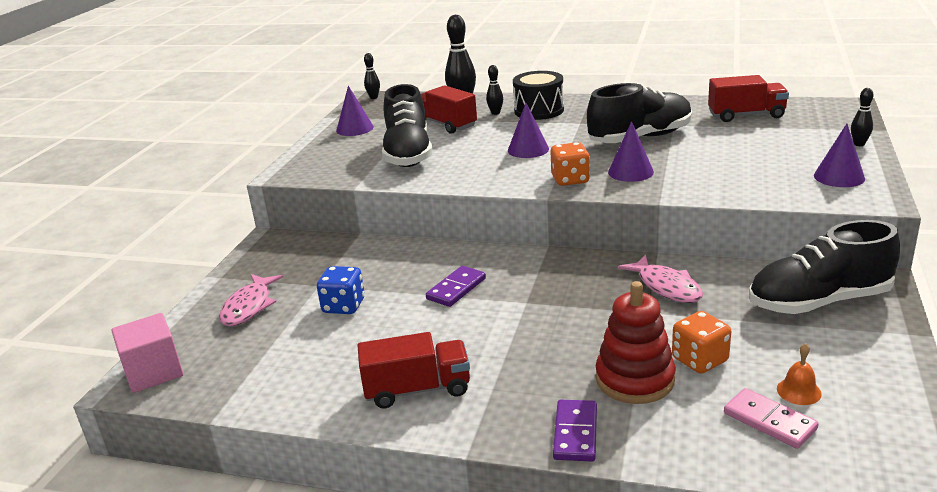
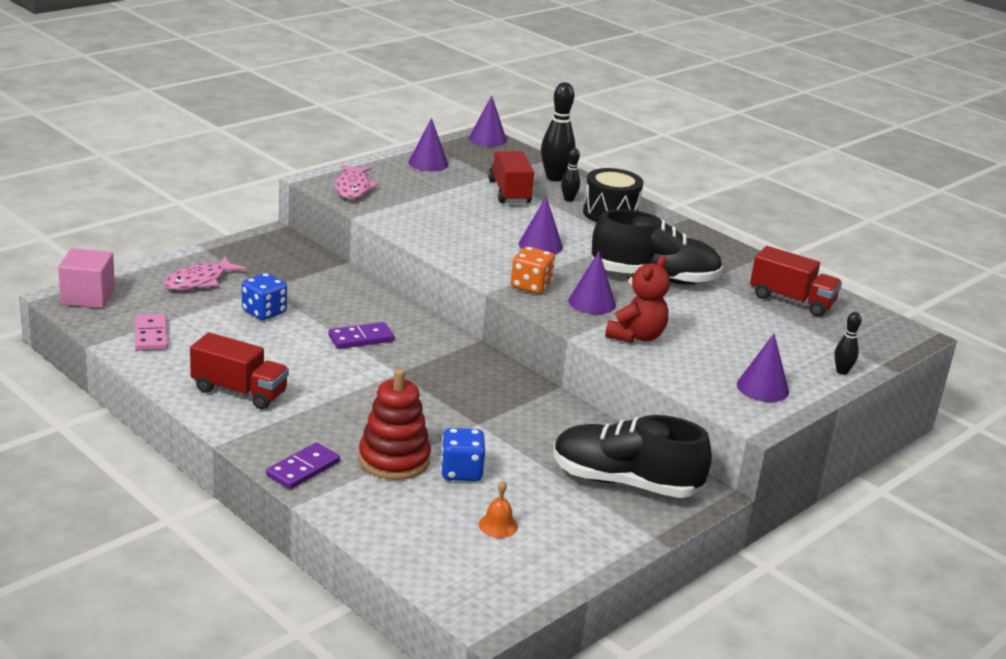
camera: 25 degrees right, 0 degrees up
(374, 97) = (487, 139): black bowling pin -> purple cone
(408, 154) = (437, 206): black shoe -> none
(666, 287) = (522, 414): pink fish -> pink fish (353, 188)
(699, 360) = (461, 472): orange dice -> blue dice
(700, 181) = (636, 336): none -> red teddy bear
(769, 421) = (444, 530): pink domino -> pink domino (151, 335)

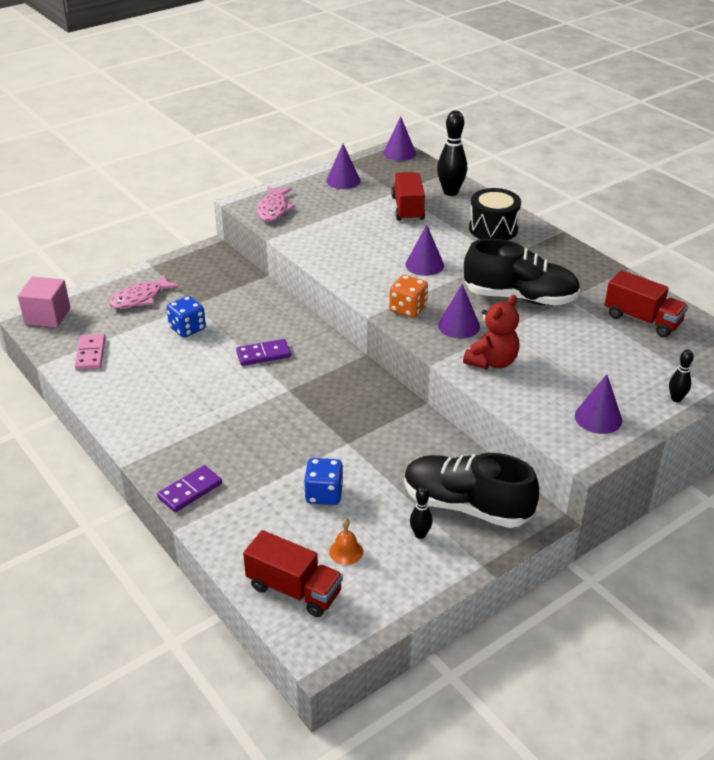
camera: 10 degrees right, 10 degrees up
(239, 391) = (152, 411): red truck -> red truck (294, 590)
(394, 460) = (268, 481): red stacking toy -> none
(568, 199) = (458, 215): black bowling pin -> black bowling pin (420, 534)

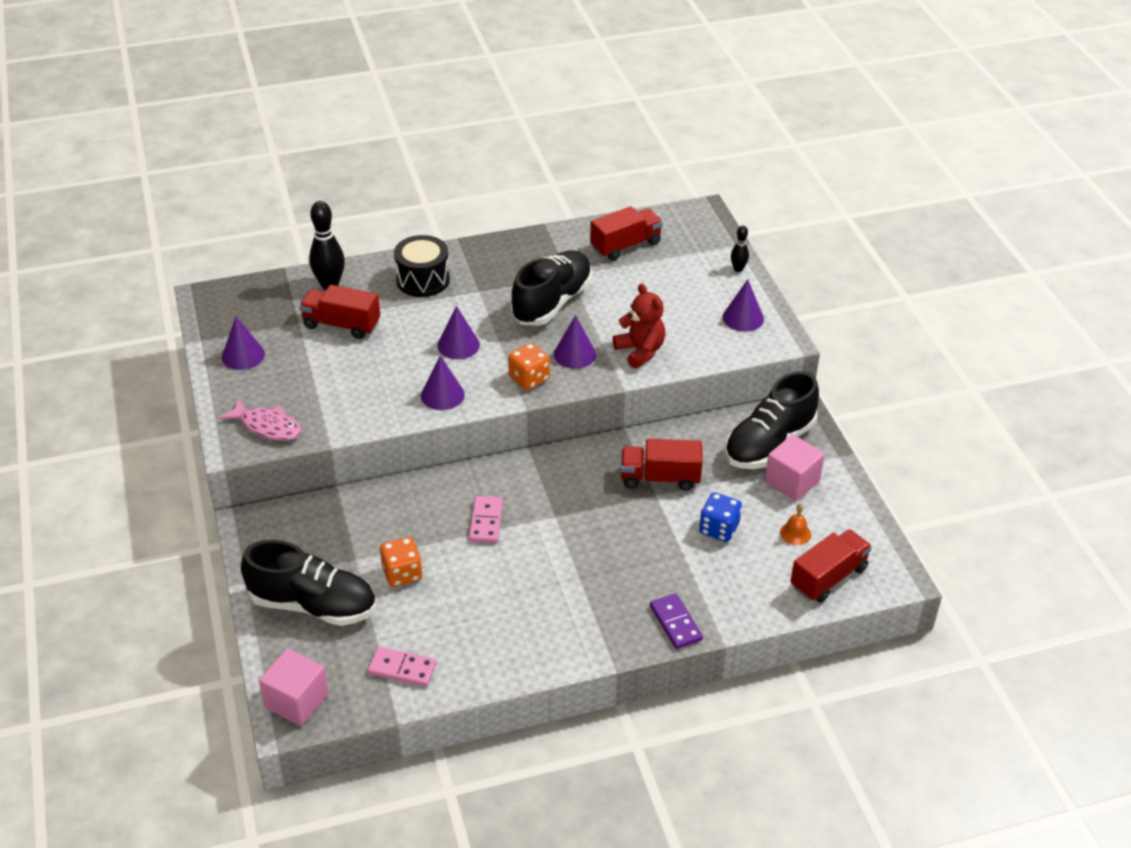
camera: 70 degrees left, 5 degrees up
(140, 298) = (313, 605): pink fish -> black shoe
(187, 329) = (402, 573): blue dice -> orange dice
(263, 354) = (486, 521): purple domino -> pink domino
(371, 440) = (660, 478): none -> red truck
(399, 153) = (213, 295): purple cone -> purple cone (442, 395)
(420, 534) = (792, 481): black bowling pin -> pink cube

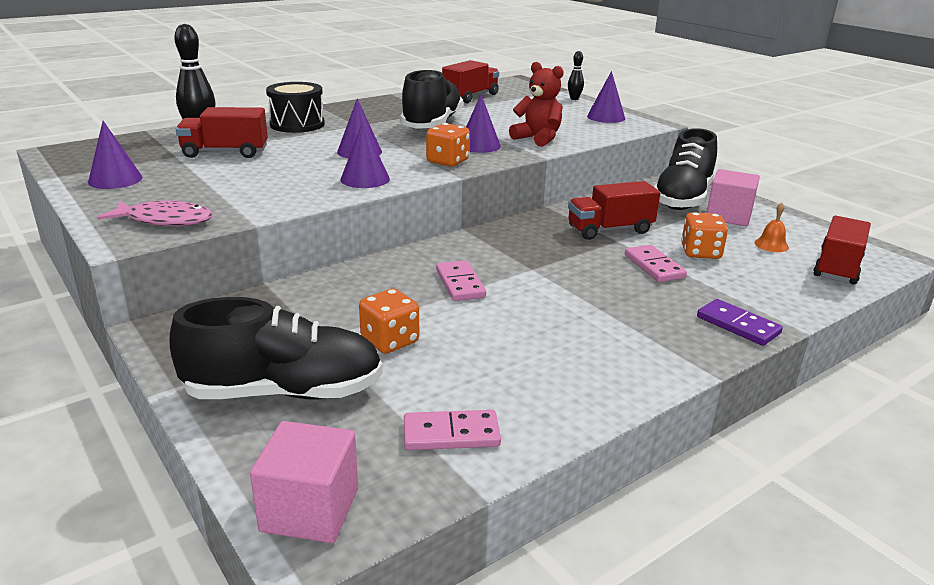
camera: 20 degrees left, 15 degrees down
(662, 537) = (654, 266): none -> pink domino
(719, 529) = (700, 252): blue dice -> orange dice

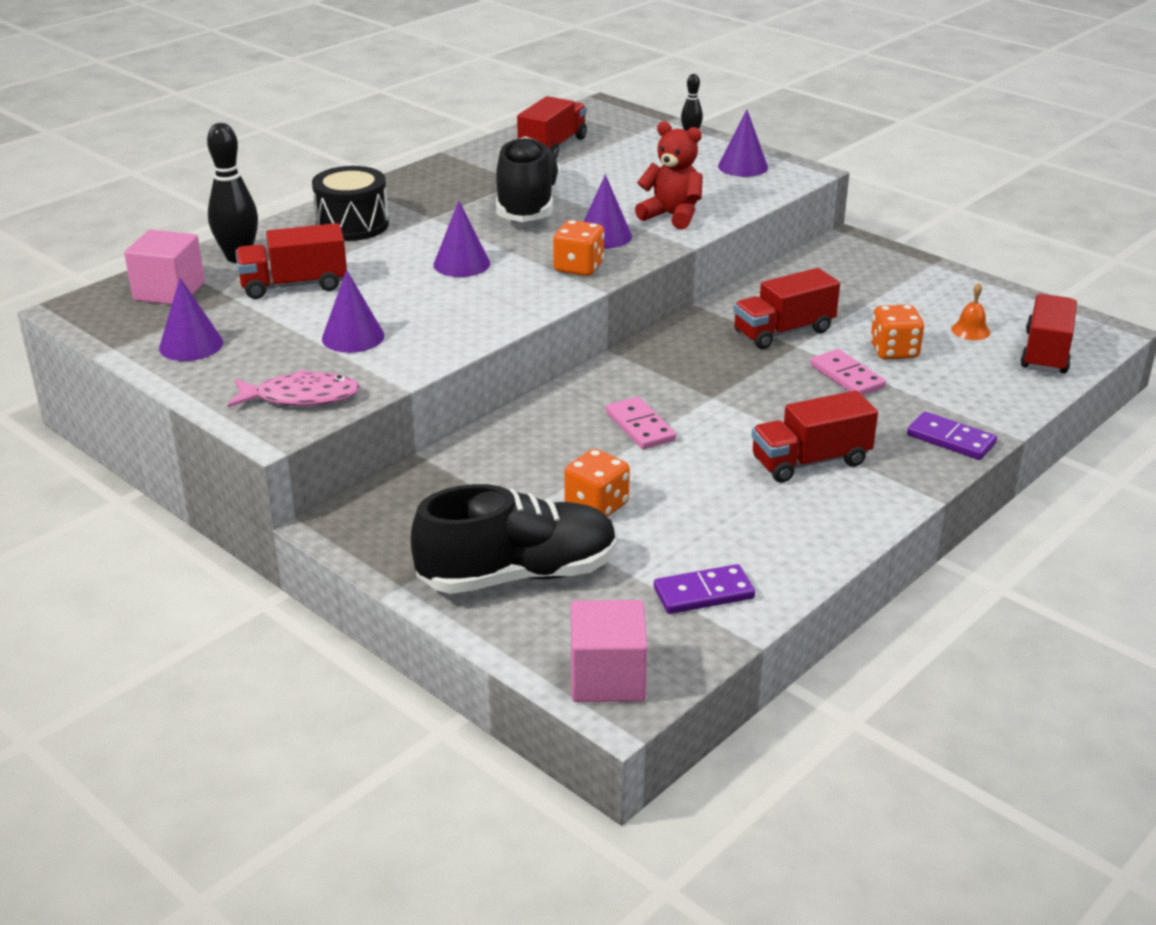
camera: 10 degrees left, 5 degrees up
(365, 179) = (494, 308): purple cone -> purple cone (353, 337)
(451, 434) = (703, 593): pink domino -> purple domino
(600, 328) = (810, 461): none -> red truck
(682, 198) = (857, 274): black shoe -> none
(728, 216) = (915, 294): pink cube -> pink cube (169, 291)

